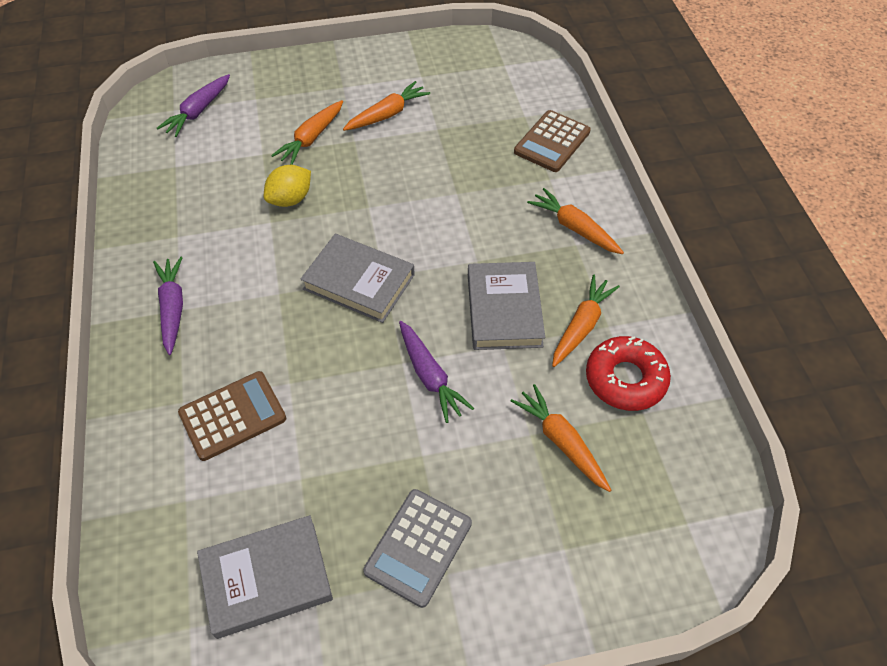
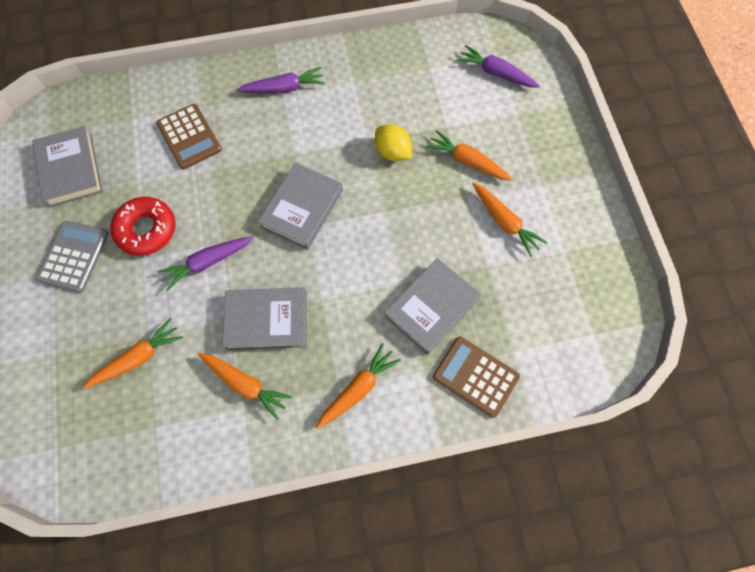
camera: 90 degrees right, 15 degrees up
(418, 547) = (74, 256): grey calculator -> grey calculator turned 75 degrees clockwise
(482, 171) = (431, 307): none -> grey book
(625, 379) = (188, 416): red donut -> red donut (146, 229)

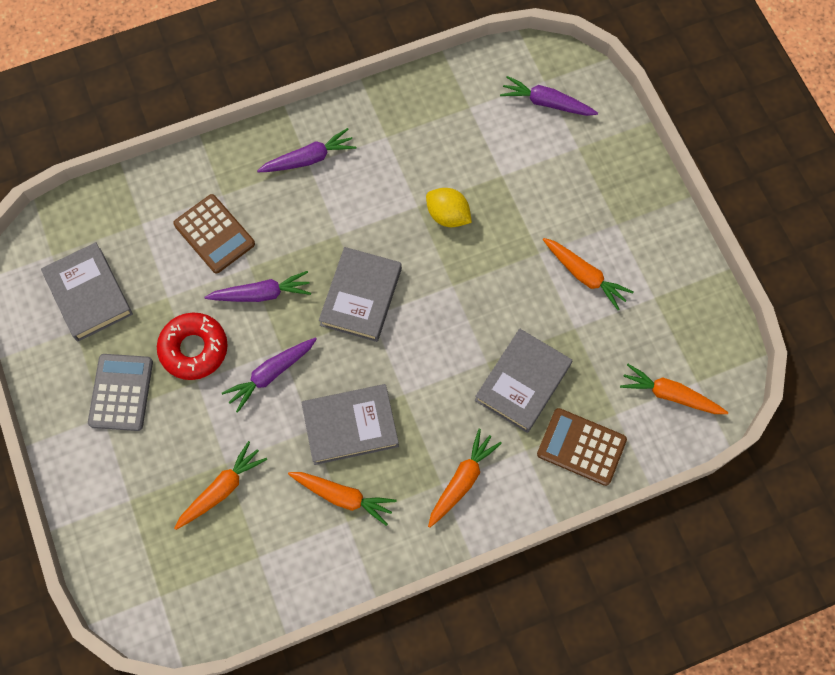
camera: 10 degrees left, 0 degrees up
(216, 192) = (261, 294): none -> purple carrot
(467, 161) = (532, 213): orange carrot -> orange carrot (670, 395)

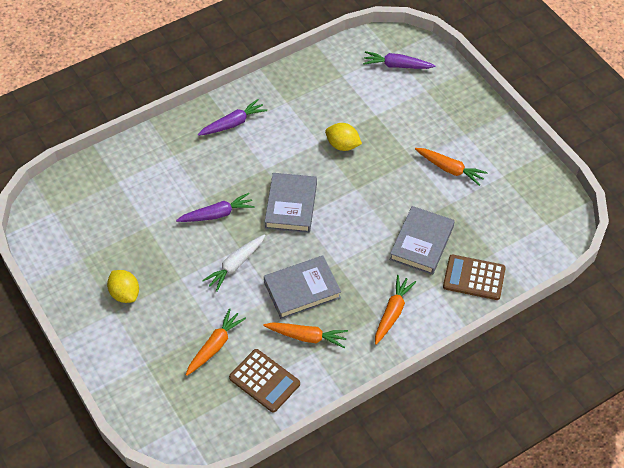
camera: 10 degrees left, 15 degrees down
(89, 294) = (87, 233): grey book -> none
(121, 392) = (125, 294): grey calculator -> yellow lemon
(194, 349) = (174, 257): red donut -> none
(214, 234) = (173, 181): brown calculator -> brown calculator (264, 381)
(271, 374) = (235, 265): purple carrot -> white carrot
(670, 395) = (529, 235): orange carrot -> none

